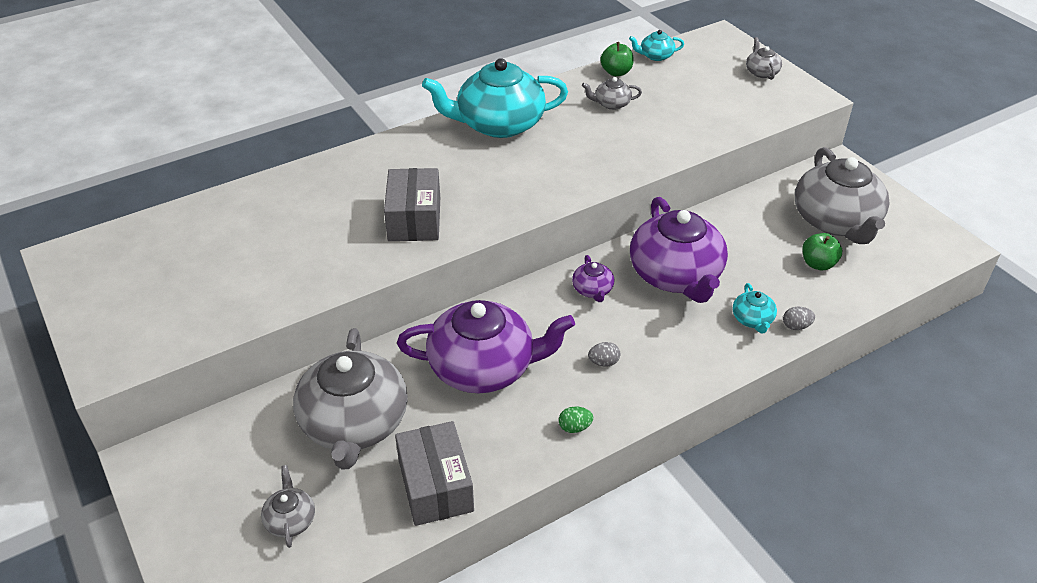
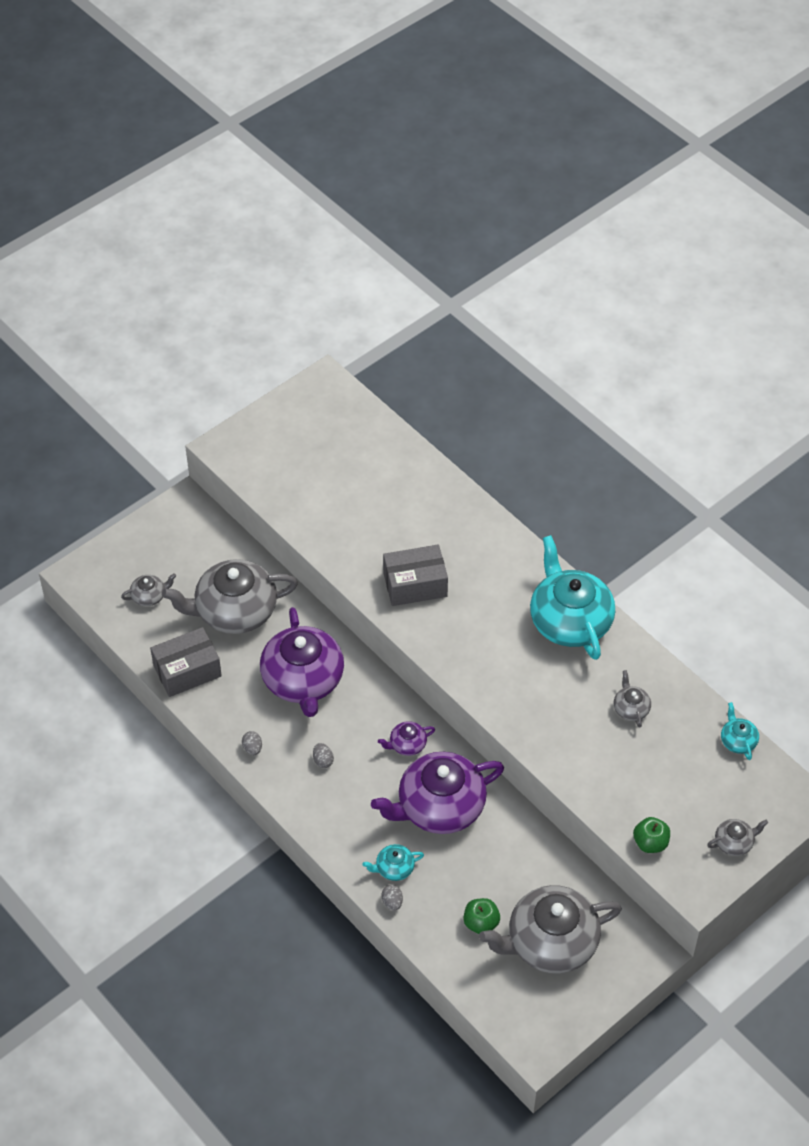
camera: 80 degrees right, 10 degrees up
(575, 427) = (252, 748): green egg -> grey egg
(616, 72) = (692, 707): green apple -> green apple (650, 843)

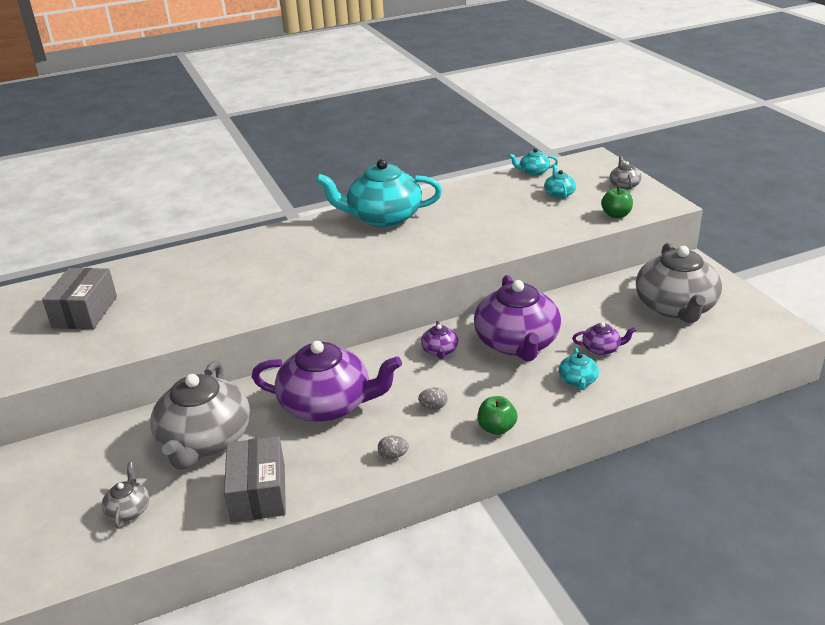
camera: 70 degrees left, 20 degrees down
(392, 902) = (617, 388): grey egg -> none
(415, 584) = (290, 283): grey box -> grey box (85, 312)
(452, 881) = (602, 348): none -> purple teapot
(481, 923) = (650, 340): green apple -> green apple (496, 428)
(631, 708) = (484, 205): grey teapot -> none
(686, 777) = (559, 194): none -> turquoise teapot

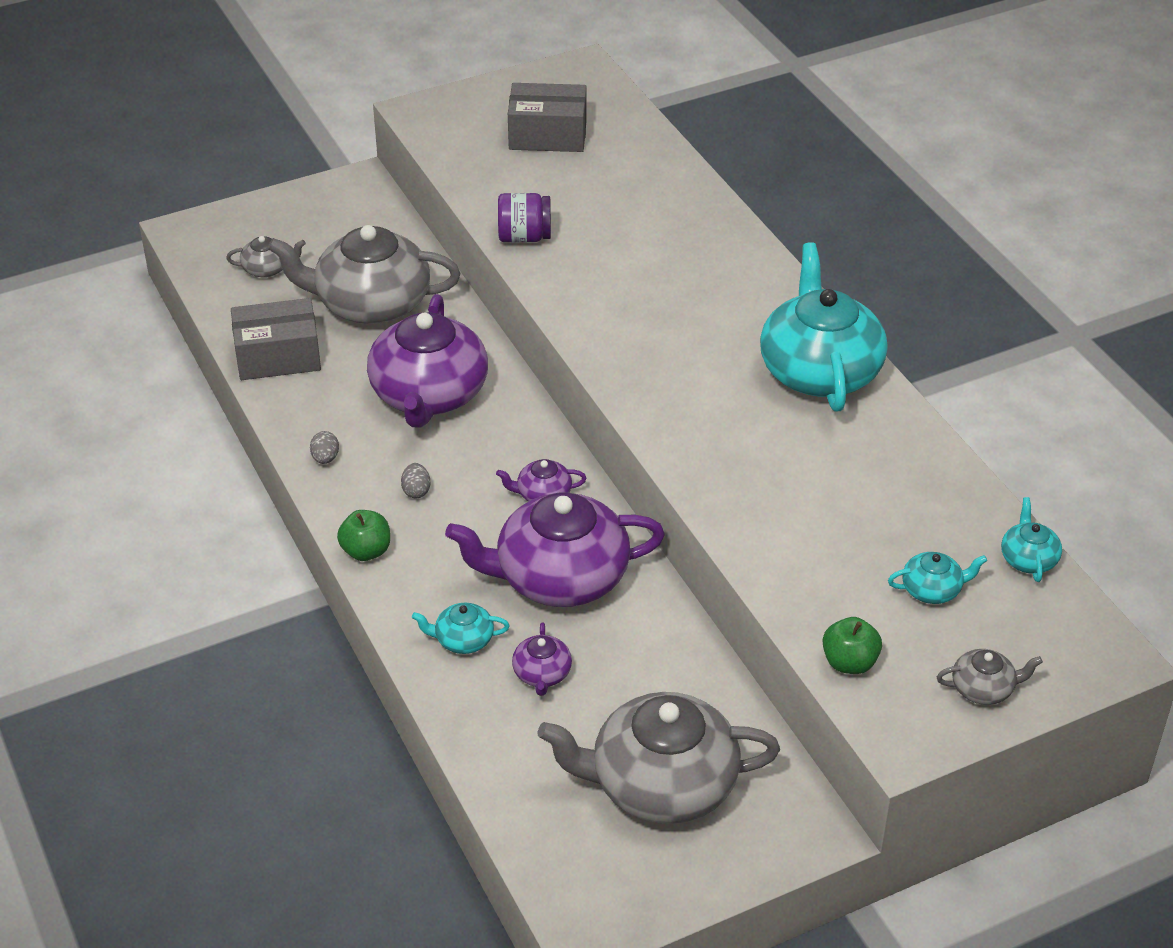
camera: 85 degrees right, 10 degrees up
(211, 319) = (524, 237): none -> purple jar

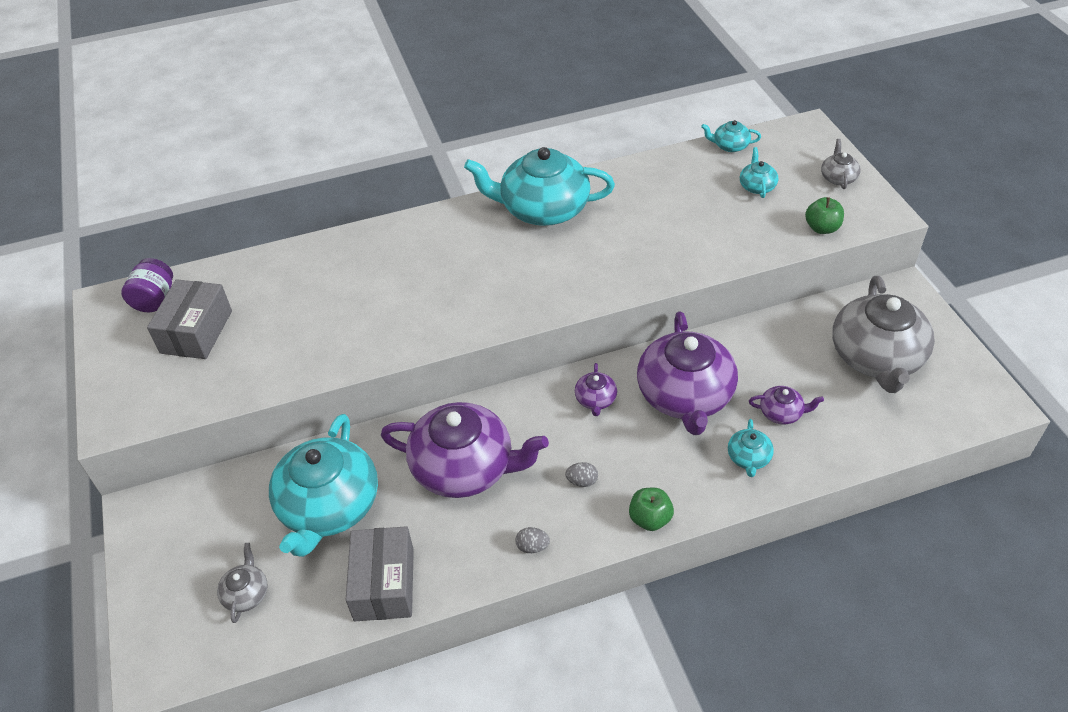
camera: 80 degrees left, 5 degrees up
(370, 303) = (329, 507): grey teapot -> turquoise teapot
(524, 237) = (337, 356): purple jar -> purple jar (154, 299)

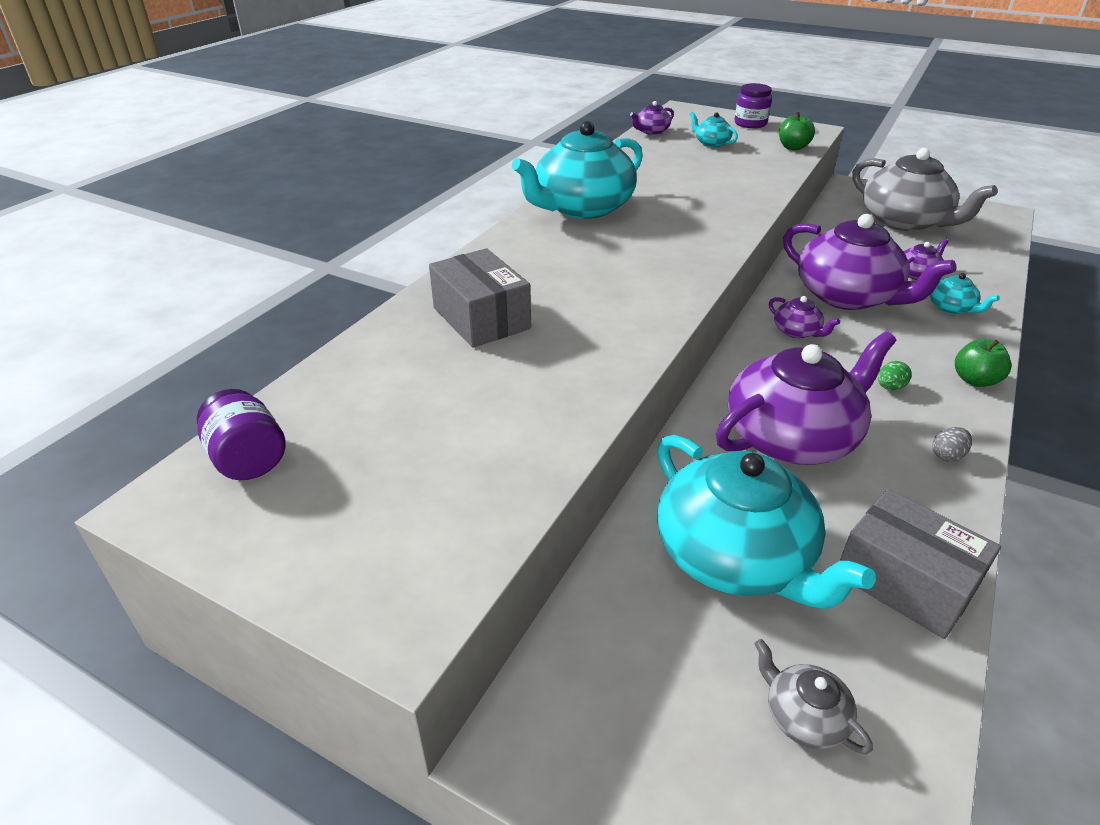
camera: 45 degrees left, 10 degrees down
(196, 332) = (370, 457): grey box -> grey box (481, 318)
(582, 481) = (889, 387): grey egg -> green egg
(730, 146) = (651, 131): turquoise teapot -> purple teapot
(838, 177) = (750, 124): grey teapot -> purple jar

